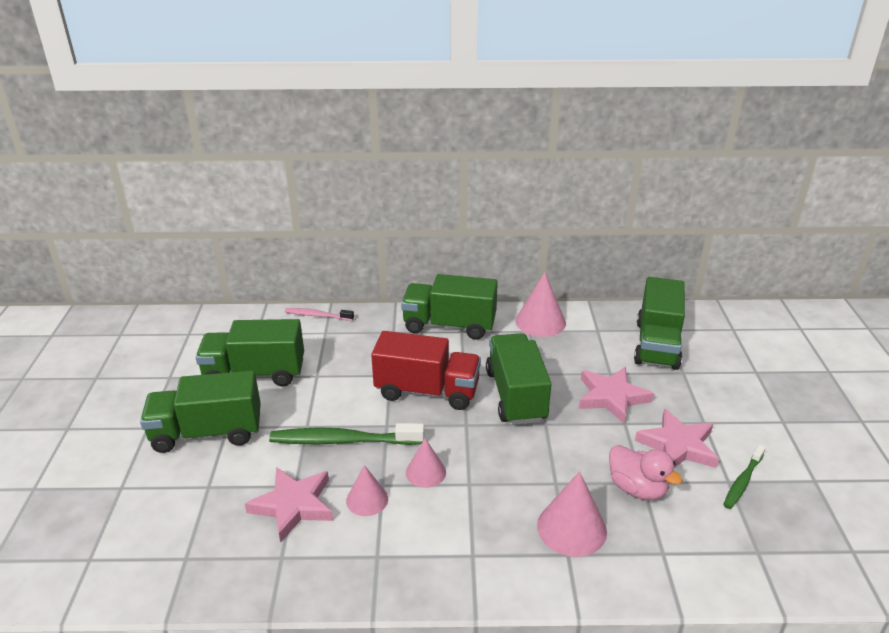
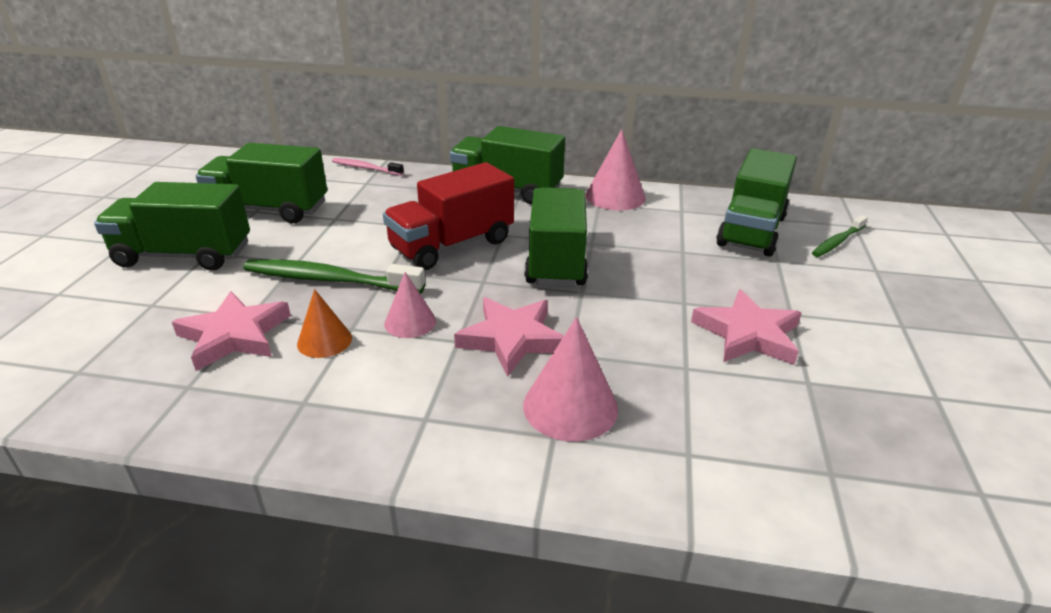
camera: 10 degrees right, 0 degrees up
(367, 499) = (324, 341): pink cone -> orange cone
(427, 391) = (452, 245): red truck -> red truck turned 120 degrees clockwise
(611, 397) = (676, 275): pink star -> pink star (512, 339)
(637, 488) = (677, 374): pink duck -> none
(743, 481) = (829, 385): green toothbrush -> green toothbrush (837, 242)

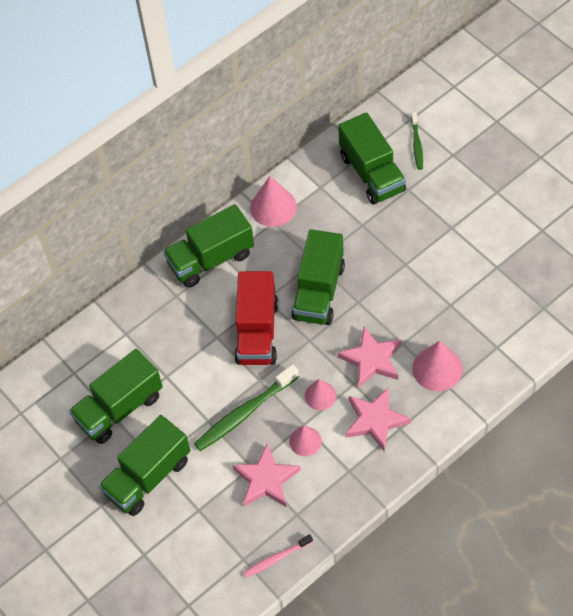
camera: 45 degrees left, 25 degrees up
(324, 341) = (305, 441): orange cone -> pink cone
(365, 168) = (100, 322): pink toothbrush -> pink toothbrush (276, 558)
(556, 260) = (319, 291): green truck -> green truck turned 120 degrees counterclockwise
(748, 334) = (450, 259): pink star -> pink star (375, 420)

